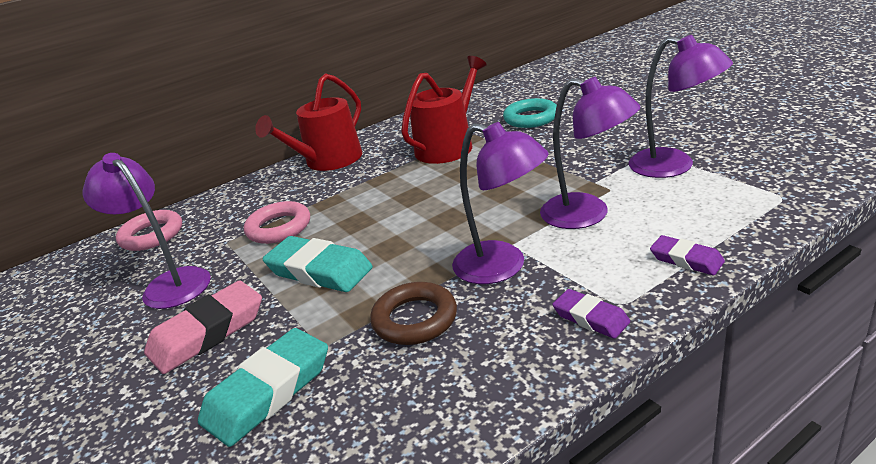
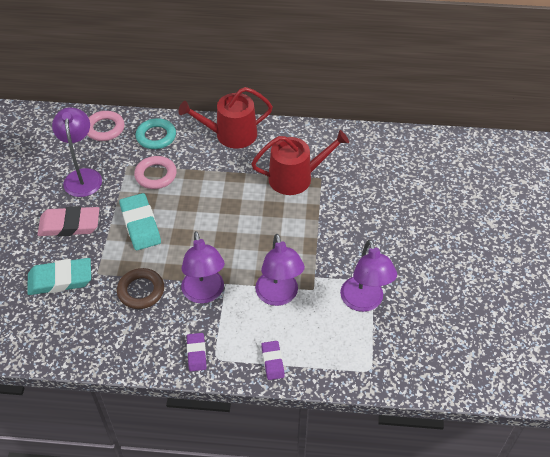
camera: 35 degrees right, 20 degrees up
(531, 118) = (366, 191): turquoise ring -> turquoise ring (156, 136)

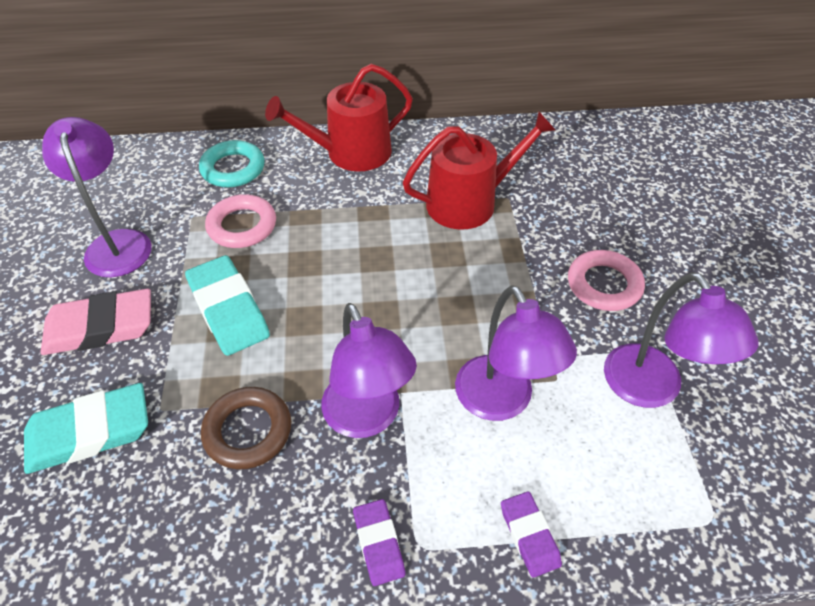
camera: 10 degrees left, 0 degrees up
(105, 128) = (148, 166): pink ring -> pink ring (604, 284)

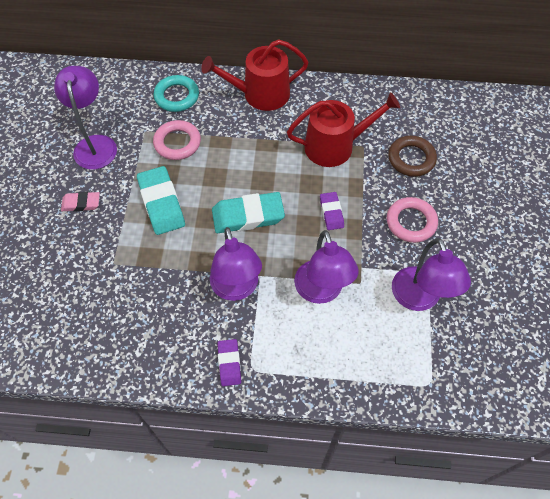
camera: 10 degrees right, 10 degrees up
(89, 432) = (71, 271): turquoise eraser -> turquoise eraser (248, 216)
(100, 327) = (81, 203): pink eraser -> pink eraser, size x0.56
(248, 431) = (164, 285): brown ring -> brown ring (411, 159)
(529, 535) = (317, 374): purple eraser -> purple eraser (331, 212)

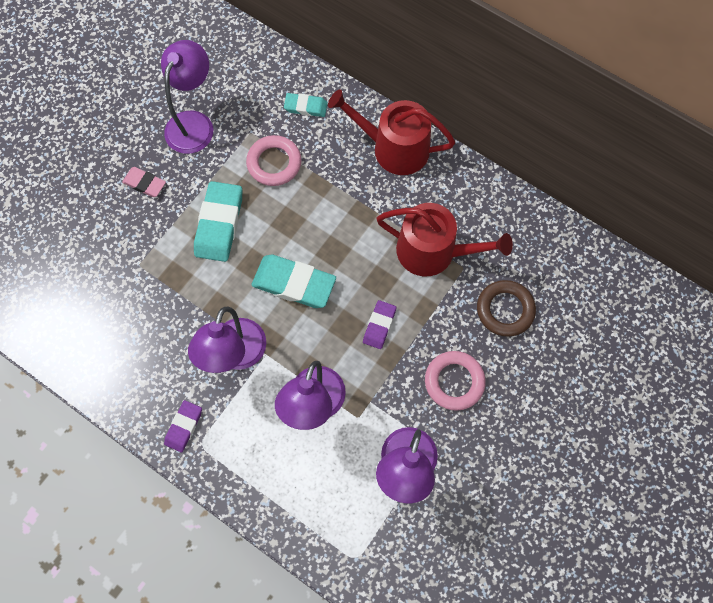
camera: 30 degrees right, 10 degrees up
(177, 96) = (305, 107): turquoise ring -> turquoise eraser

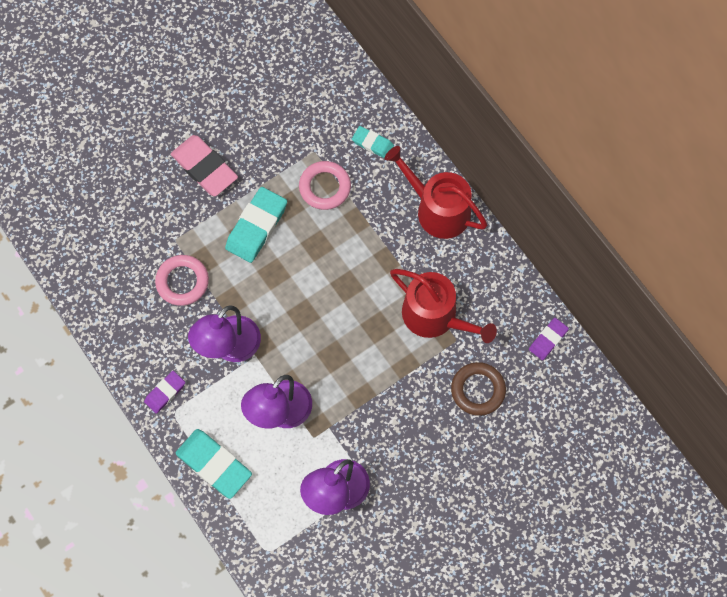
camera: 20 degrees right, 0 degrees up
(144, 183) = (204, 168): pink eraser -> pink eraser, size x1.78
(194, 123) = (267, 126): purple lamp -> none
(294, 283) = (302, 302): turquoise eraser -> turquoise eraser (214, 464)
(379, 325) = (362, 365): purple eraser -> purple eraser (548, 340)
(454, 381) = (407, 436): pink ring -> pink ring (182, 282)

